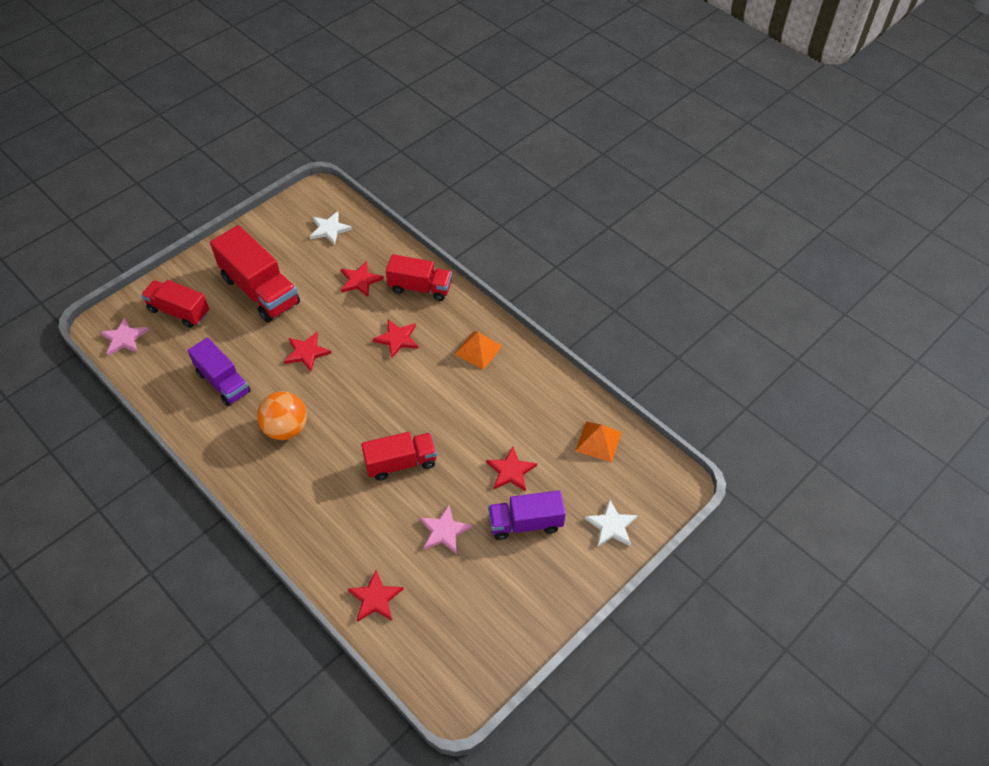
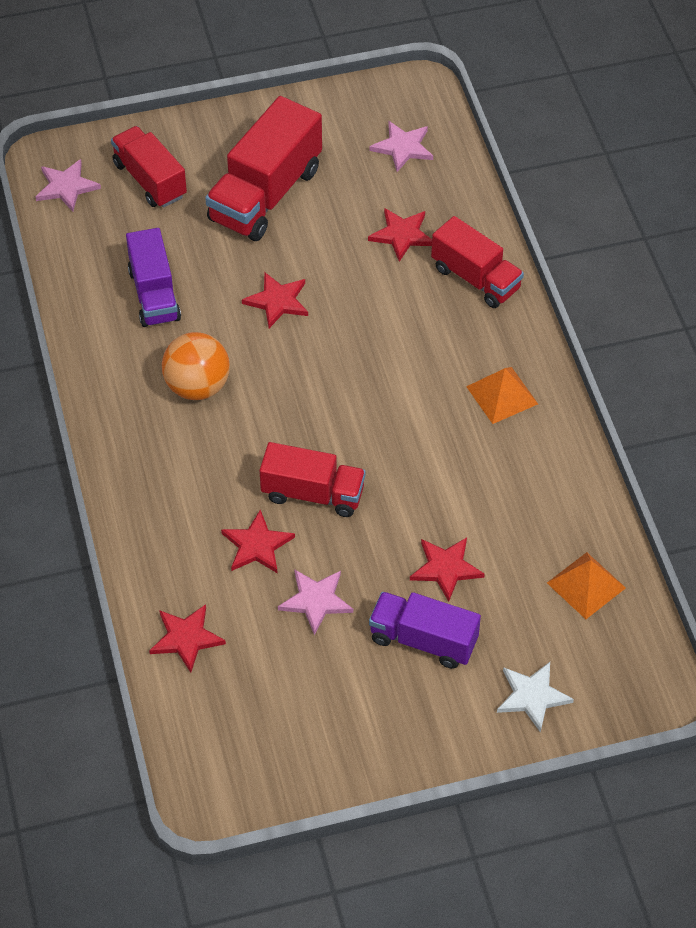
camera: 30 degrees right, 0 degrees up
(260, 291) = (265, 195): red truck -> red truck turned 45 degrees clockwise
(329, 229) = (403, 147): white star -> pink star
(397, 339) = (403, 334): red star -> red star (257, 545)

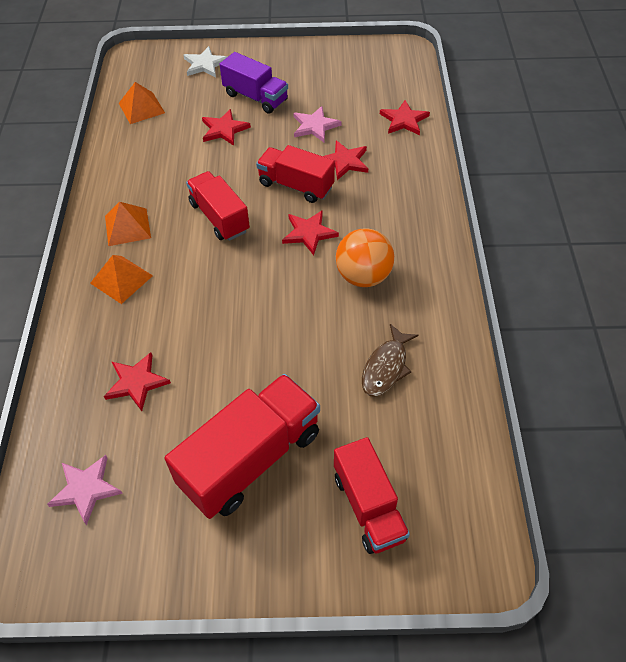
camera: 165 degrees left, 0 degrees up
(66, 187) = (463, 518): pink star -> none
(154, 294) = (386, 367): purple truck -> brown fish
(277, 301) = (275, 338): red star -> red star (309, 233)
(473, 331) = (121, 279): none -> orange pyramid
(476, 278) = (94, 325): red truck -> red truck (219, 217)

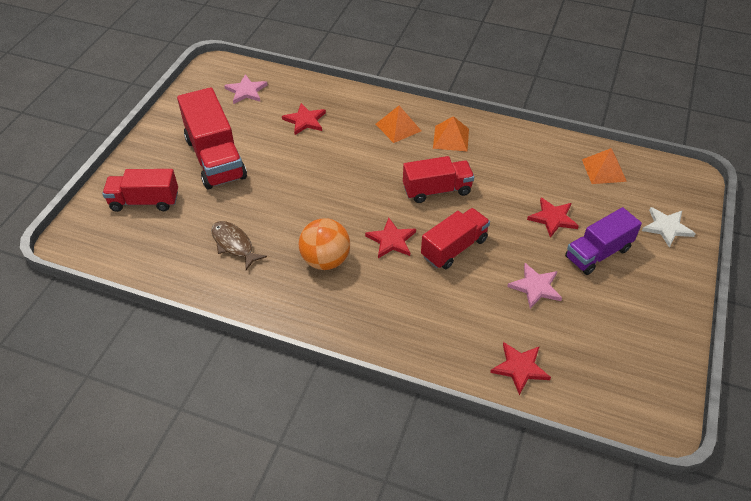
camera: 110 degrees right, 5 degrees down
(345, 161) = (472, 294): red star -> none

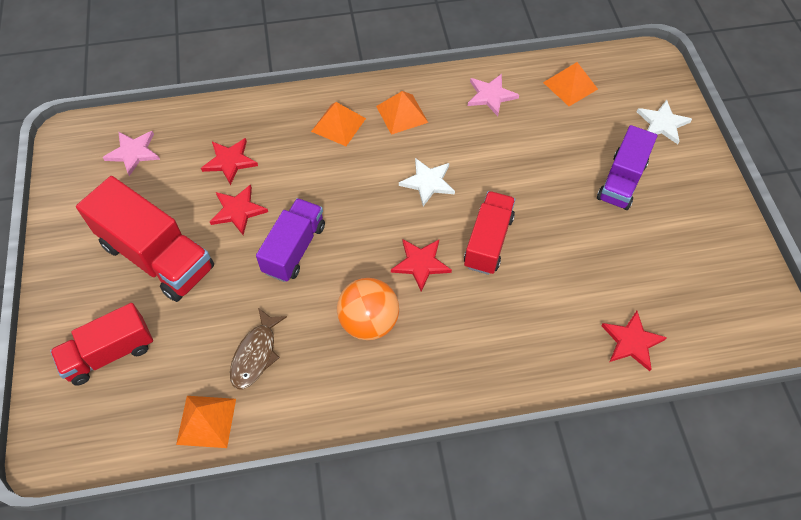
camera: 30 degrees left, 10 degrees up
(173, 269) = (206, 421): none -> orange pyramid
(234, 244) = (256, 354): brown fish -> brown fish turned 90 degrees counterclockwise
(308, 192) = (294, 249): none -> purple truck
(437, 190) = (428, 182): red truck -> white star
(535, 287) = (590, 246): pink star -> pink star (490, 95)
(553, 218) = (558, 162): red star -> red star (238, 210)

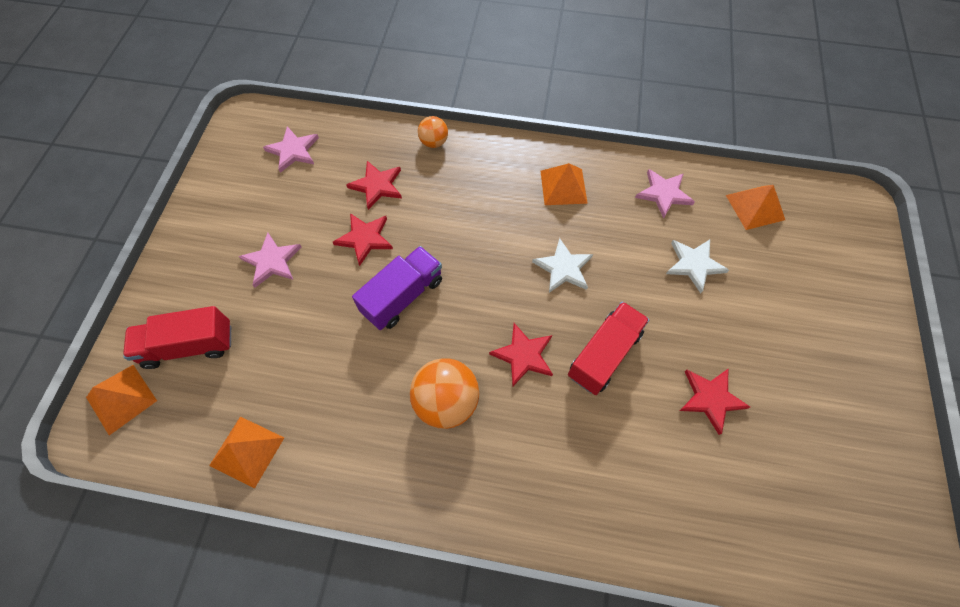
camera: 20 degrees right, 5 degrees up
(157, 256) = (272, 261): red truck -> pink star
(256, 354) = (322, 396): brown fish -> none
(268, 108) = (434, 142): none -> orange ball
(338, 125) = (495, 179): orange pyramid -> orange pyramid (121, 399)
(621, 181) = (778, 333): purple truck -> none
(632, 342) = (727, 530): red star -> red star (711, 398)
(662, 123) = (848, 281): white star -> white star (694, 264)

